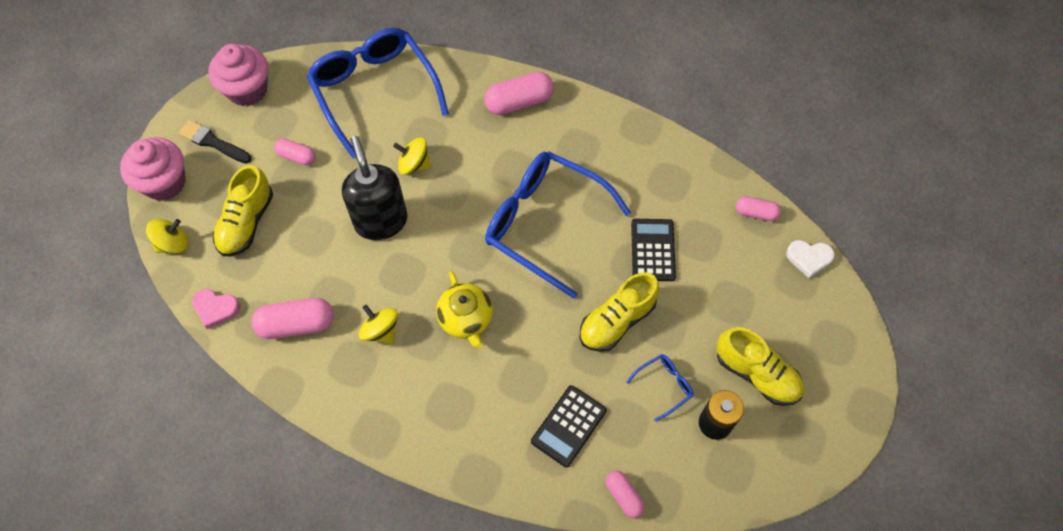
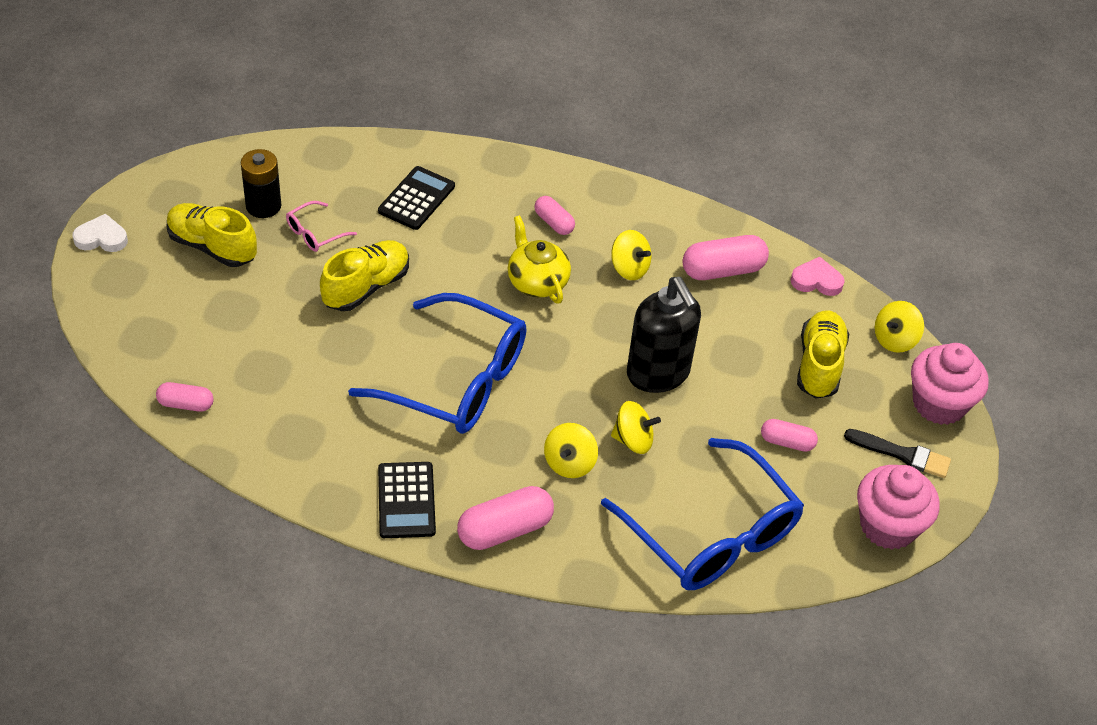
camera: 170 degrees right, 15 degrees down
(465, 149) = (569, 463): none -> yellow spinning top
(623, 496) = (360, 151): pink capsule -> pink capsule (554, 223)
(653, 250) = (321, 358): black calculator -> black calculator (406, 500)
(664, 386) = (315, 233): blue glasses -> pink glasses
(809, 258) = (128, 357): white heart -> white heart (101, 238)

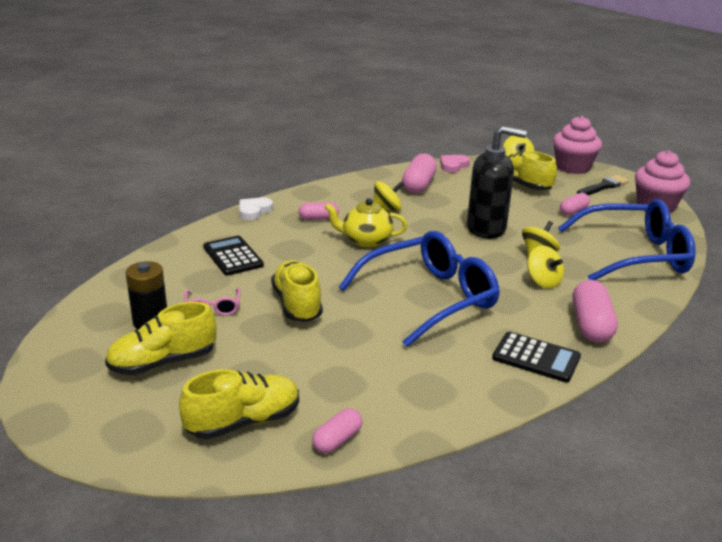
camera: 55 degrees left, 20 degrees down
(101, 238) = (67, 424): white heart -> white heart (254, 211)
(171, 336) = (243, 422): none -> yellow shoe

